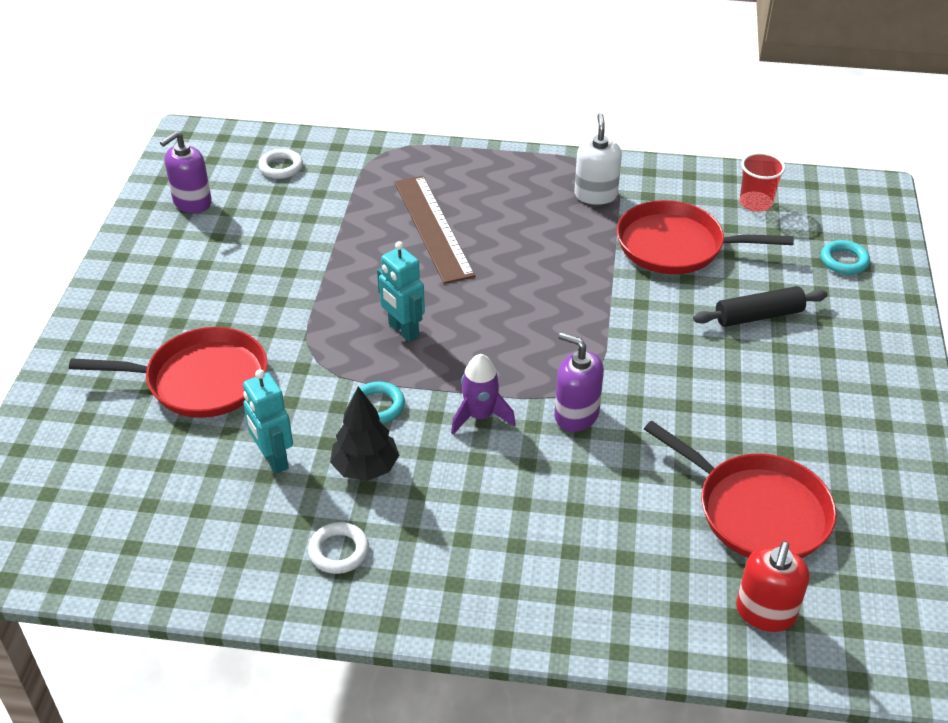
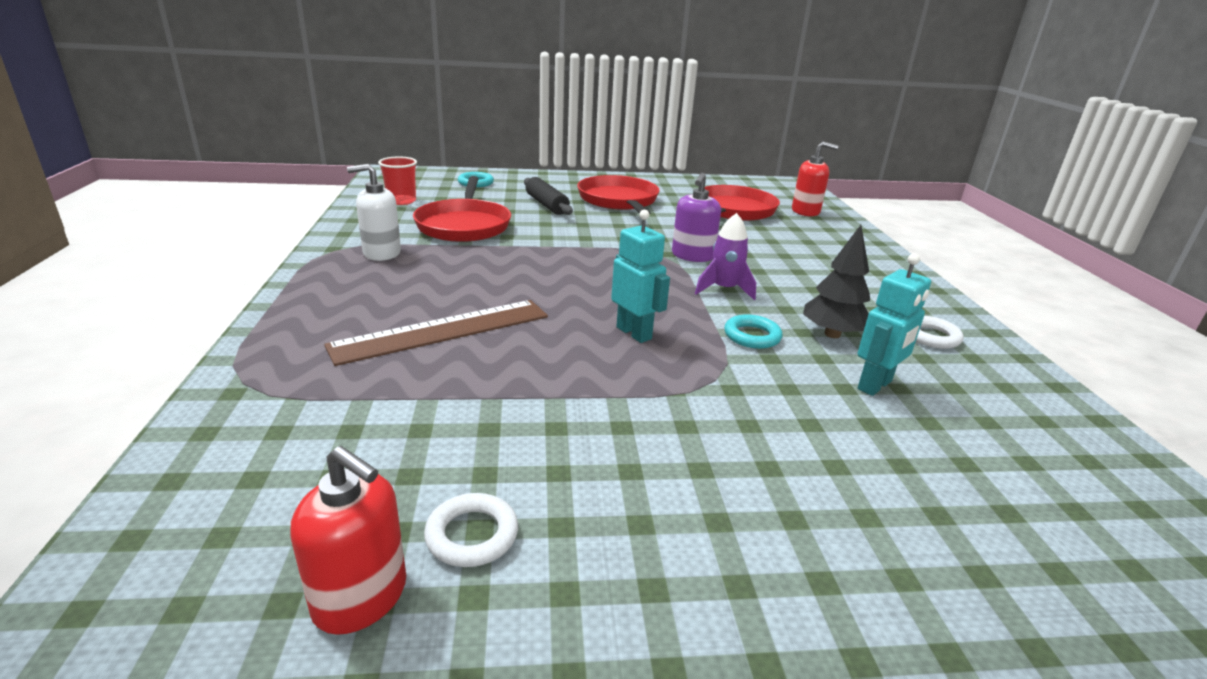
camera: 105 degrees left, 15 degrees down
(192, 202) = (361, 597): purple soap dispenser -> red soap dispenser
(200, 380) = (813, 466): red pan -> red pan (619, 201)
(281, 167) = (254, 487): white ring -> white ring (472, 535)
(403, 330) = (634, 333): turquoise robot -> turquoise robot turned 75 degrees counterclockwise

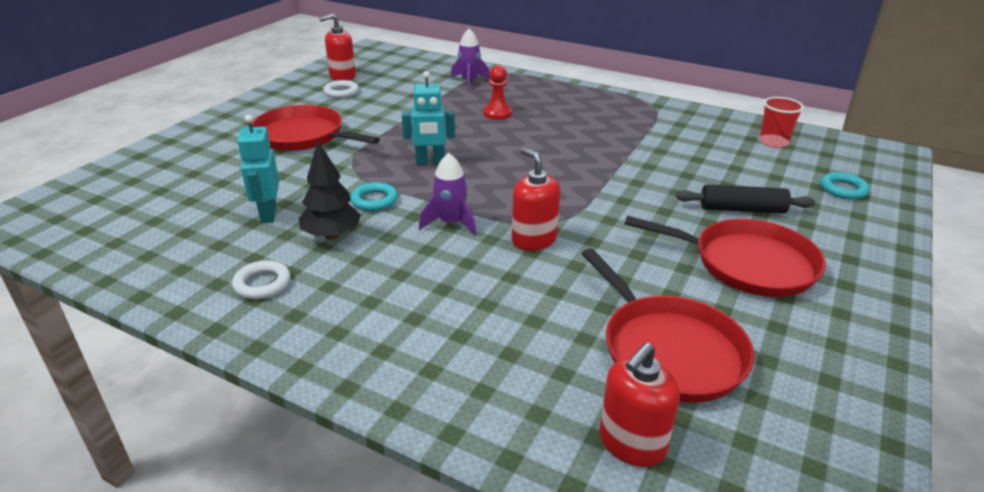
camera: 125 degrees right, 5 degrees up
(308, 392) = (469, 82): none -> purple rocket
(382, 253) = (637, 117): white soap dispenser -> none
(442, 331) = (497, 113): brown ruler -> red pawn
(464, 225) = (688, 154): red pan -> red pan (303, 136)
(692, 256) = (534, 240): purple soap dispenser -> red soap dispenser

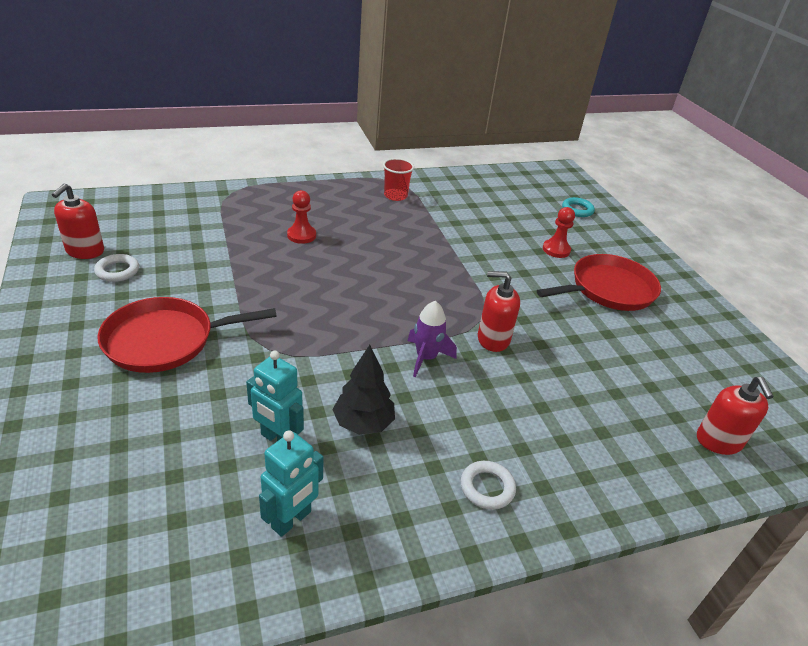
camera: 50 degrees left, 5 degrees up
(262, 284) = (386, 502): white ring -> white ring (487, 488)
(374, 200) = (341, 371): turquoise ring -> none
(430, 162) = (325, 310): turquoise robot -> turquoise robot (292, 520)
(469, 82) = (226, 210): purple rocket -> none
(668, 350) = (655, 372): red pan -> none
(742, 209) = (556, 250): black rolling pin -> red pawn
(773, 142) = (502, 187): red cup -> red cup (395, 196)

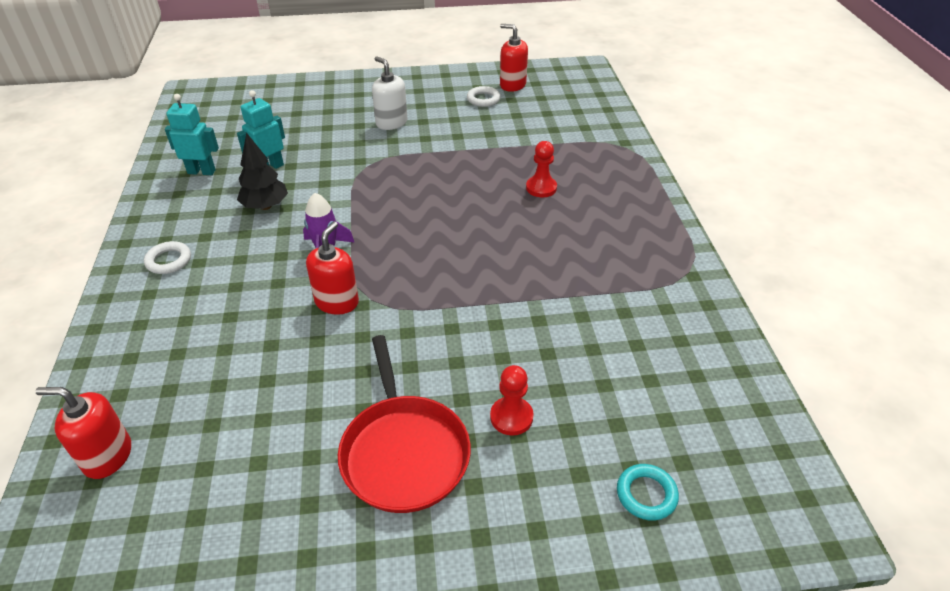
camera: 105 degrees right, 5 degrees up
(165, 340) = (391, 123): red pan -> white soap dispenser
(292, 520) = (201, 171): turquoise robot -> turquoise robot turned 135 degrees clockwise
(395, 196) = (646, 267): red cup -> none

